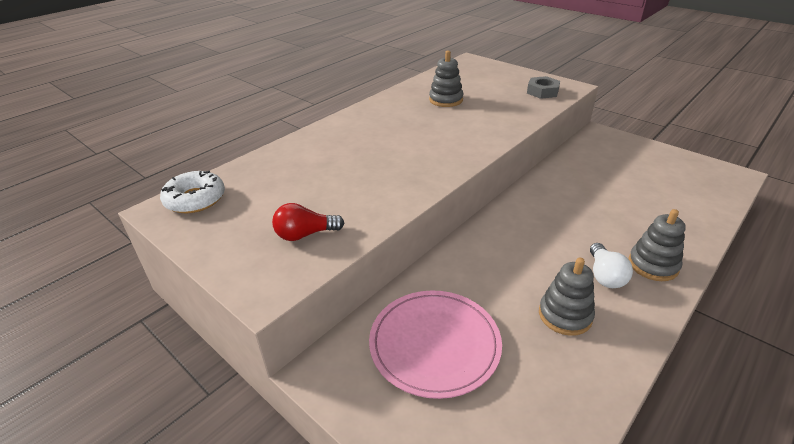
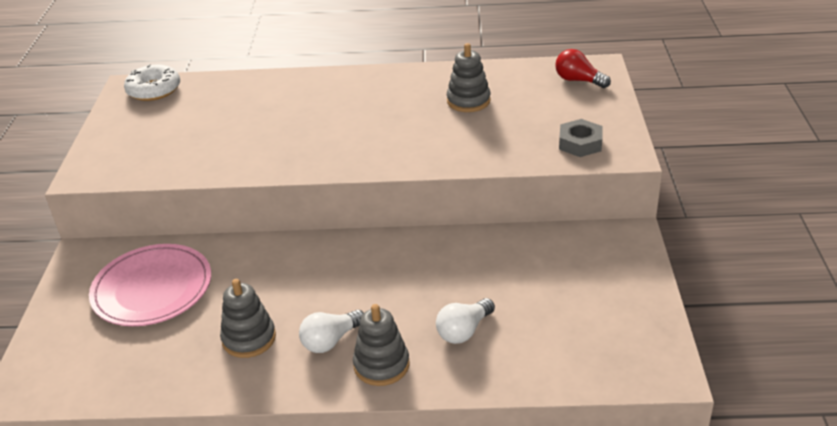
camera: 50 degrees right, 0 degrees up
(305, 234) = (159, 154): red light bulb -> red light bulb (578, 80)
(642, 218) = (464, 331): none -> white light bulb

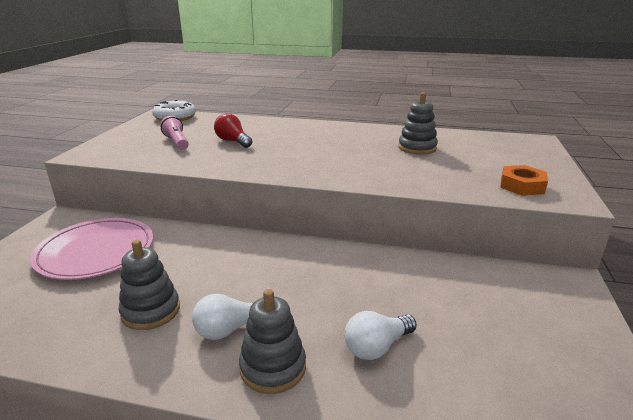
camera: 10 degrees right, 10 degrees down
(184, 136) = (177, 142): none -> pink flashlight
(578, 80) = (517, 146): red light bulb -> red light bulb (233, 141)
(580, 143) = (522, 186): grey nut -> orange nut

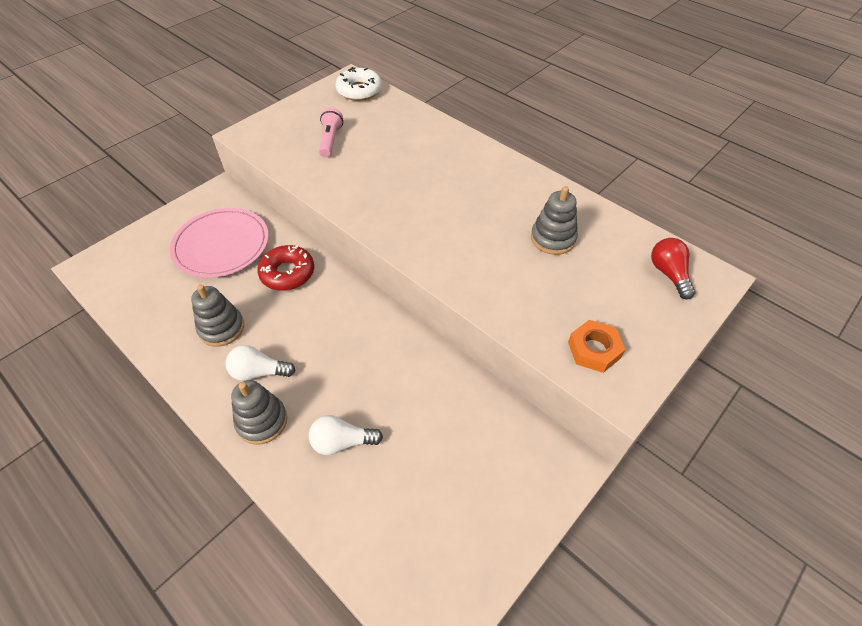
camera: 30 degrees right, 25 degrees up
(191, 249) = (287, 273): none -> red donut
(233, 141) = (380, 157): red light bulb -> red light bulb (668, 274)

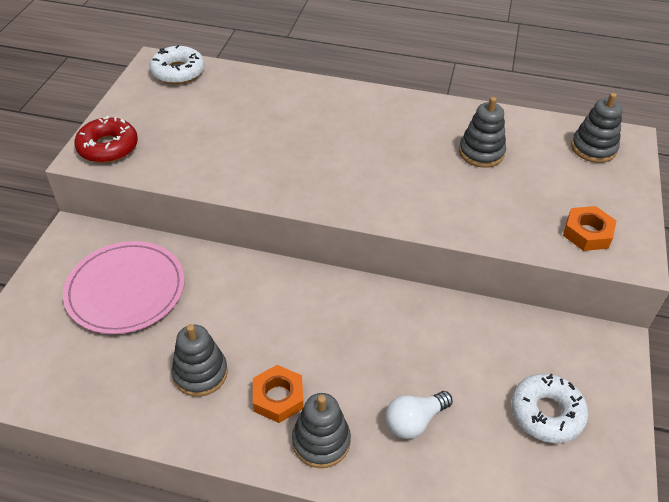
camera: 30 degrees left, 5 degrees down
(259, 372) = (278, 397): white light bulb -> orange nut
(287, 273) = (226, 289): red donut -> red donut (108, 147)
(330, 140) = (191, 132): pink flashlight -> none
(456, 493) = (546, 413): none -> white donut
(668, 274) = (593, 148): red light bulb -> grey stacking toy

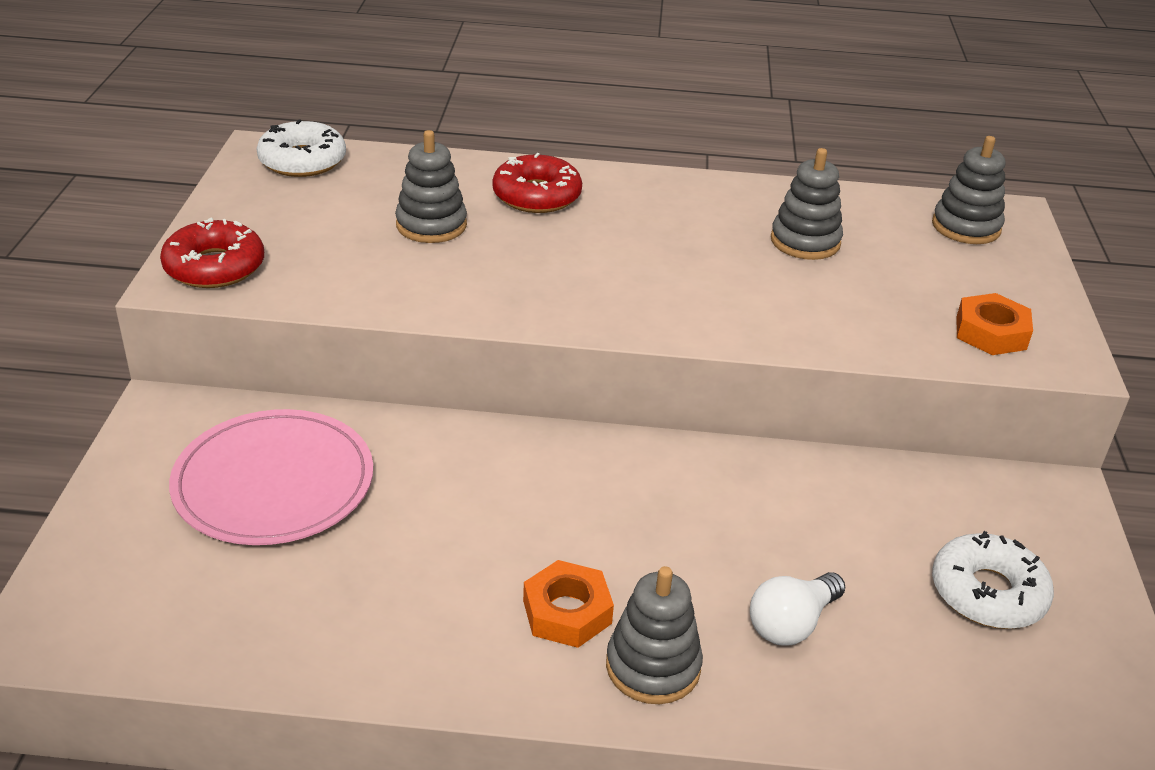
camera: 10 degrees left, 10 degrees down
(200, 373) = (430, 590): grey stacking toy -> grey stacking toy (431, 225)
(316, 106) = (537, 196): none -> red donut

